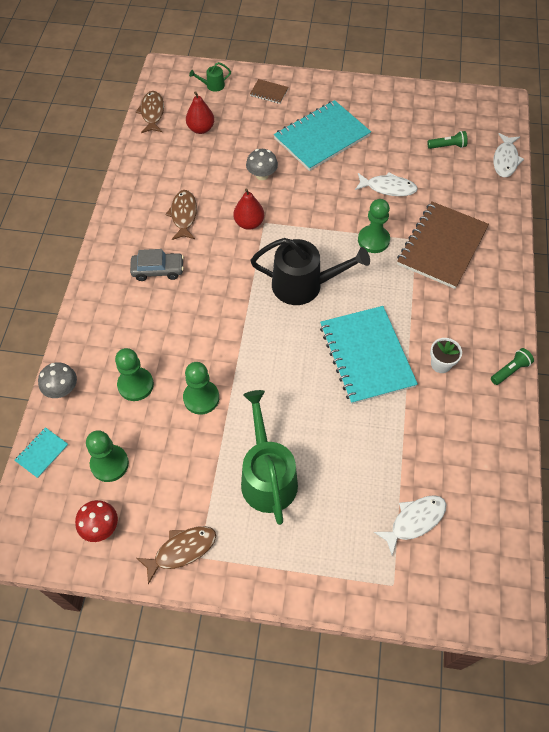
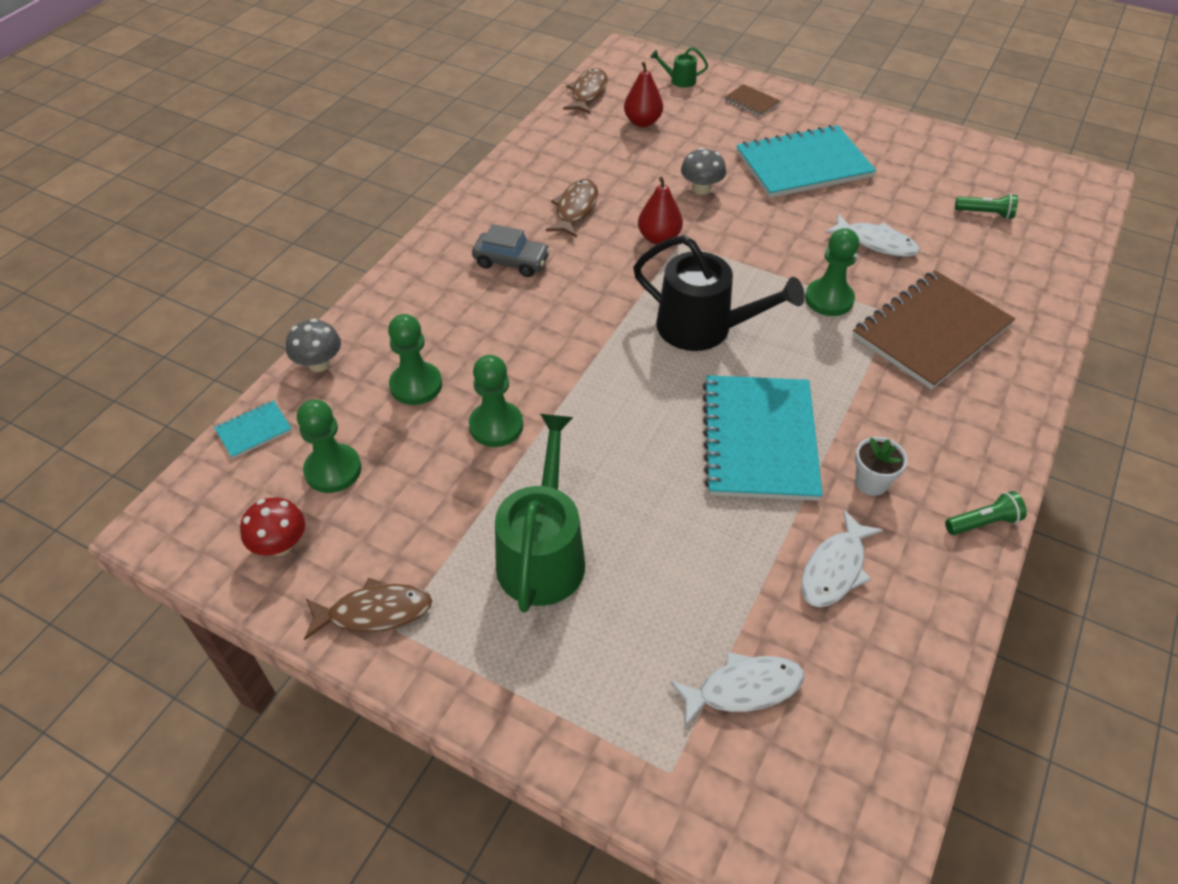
camera: 20 degrees right, 10 degrees down
(505, 160) = (1070, 249): white fish -> white fish (835, 568)

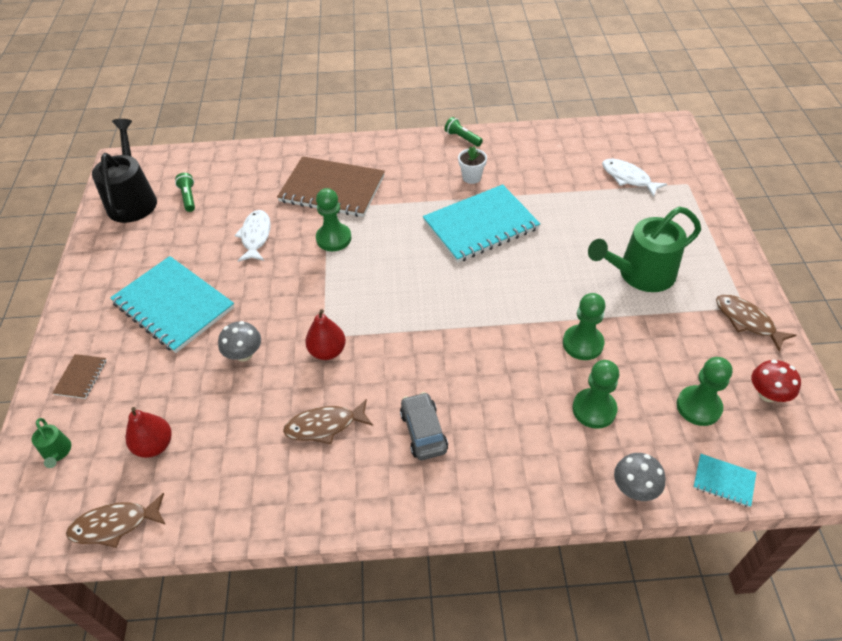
camera: 120 degrees left, 0 degrees up
(703, 328) = (408, 285): black watering can -> black watering can (132, 200)
(835, 568) = (537, 172): white fish -> none

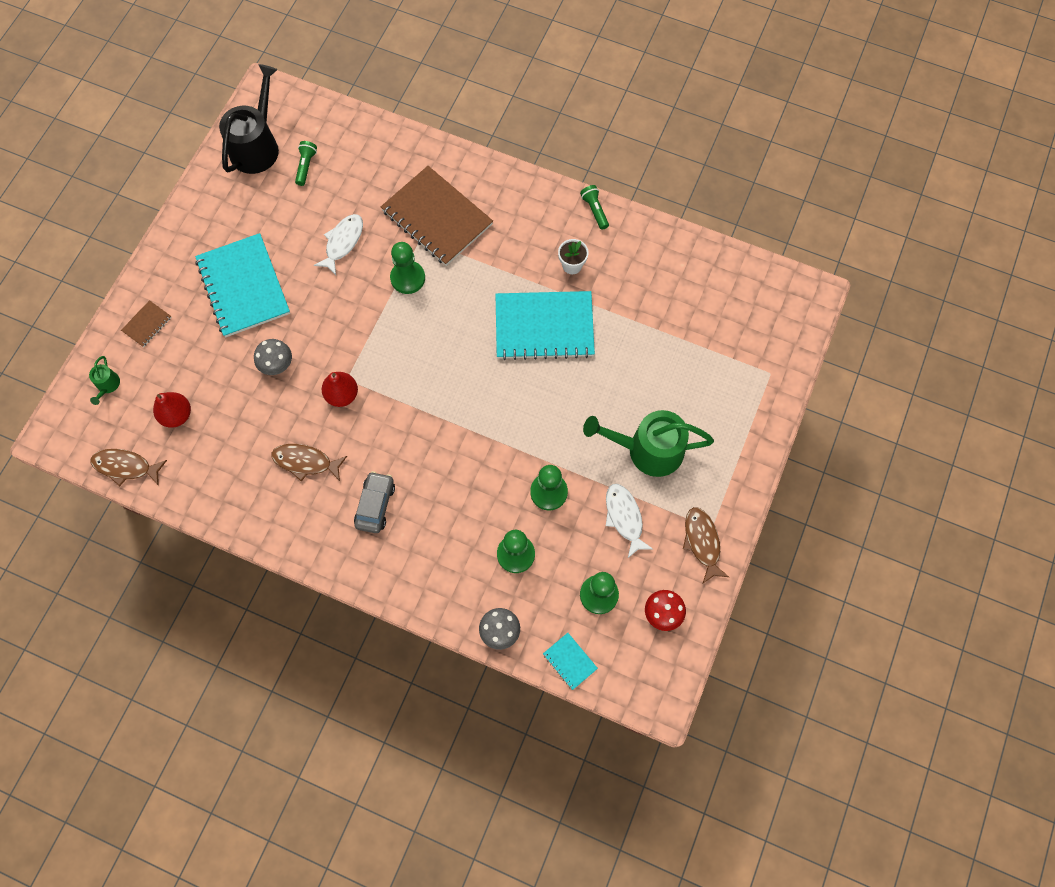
camera: 25 degrees right, 20 degrees up
(628, 178) = (719, 338): white fish -> white fish (624, 517)

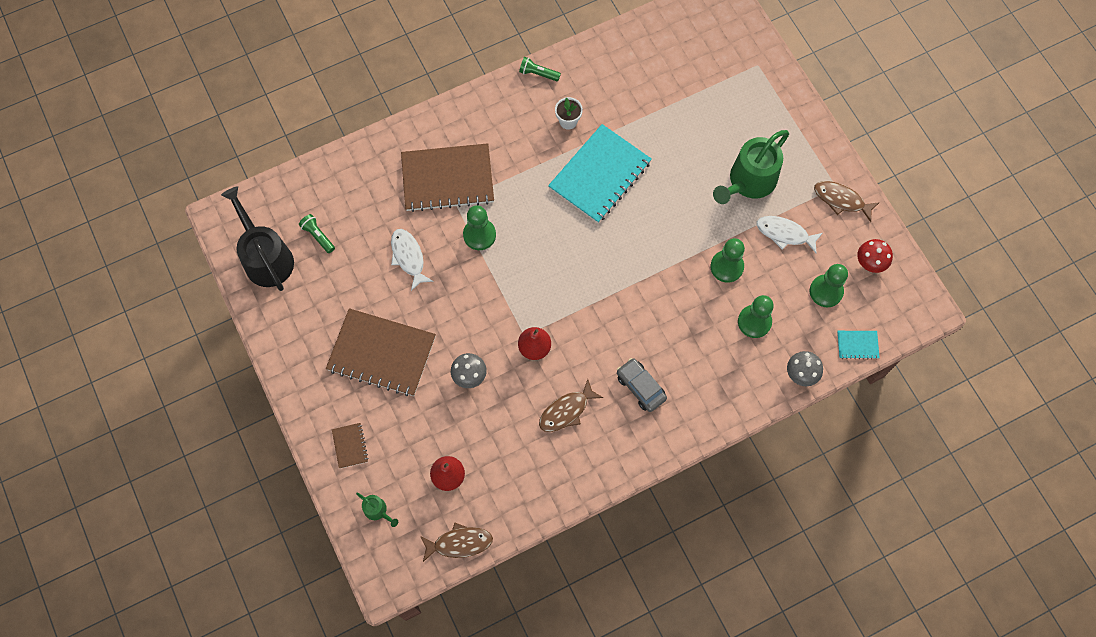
camera: 50 degrees left, 0 degrees up
(126, 467) = (459, 543): brown fish -> brown fish turned 150 degrees counterclockwise
(243, 286) = (381, 353): turquoise notebook -> brown notebook

